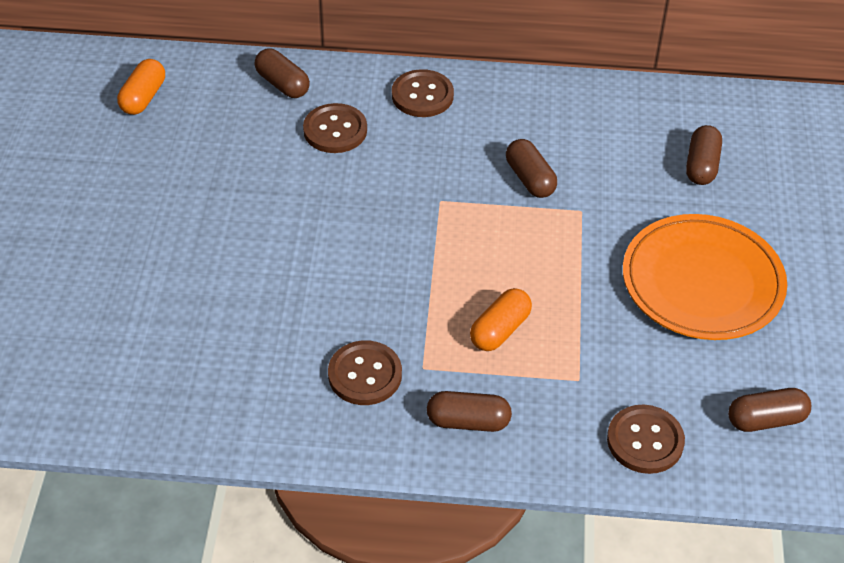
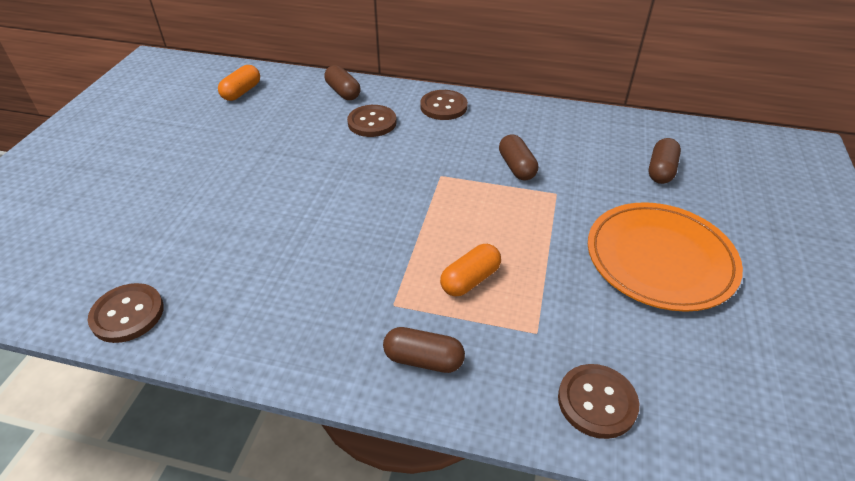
camera: 10 degrees right, 5 degrees down
(365, 375) = (339, 304): brown button -> brown button (127, 314)
(766, 420) = (724, 396): brown capsule -> none

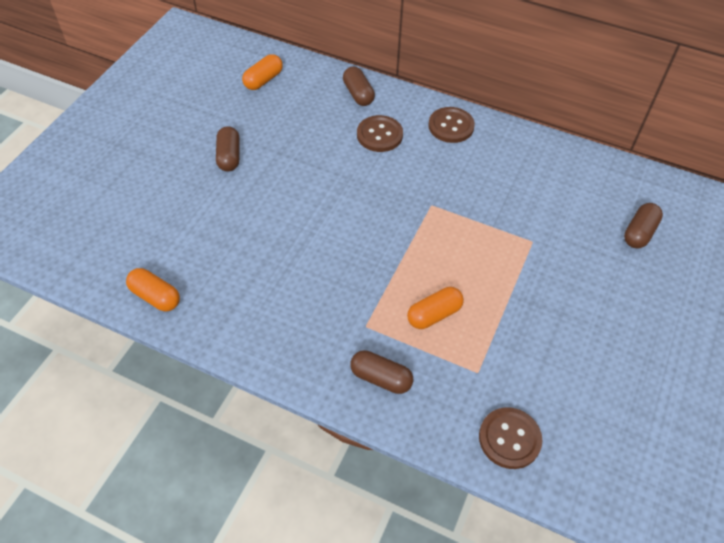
camera: 10 degrees right, 10 degrees up
(127, 314) = (155, 296): brown button -> orange capsule
(516, 167) = (503, 207): brown capsule -> brown capsule (229, 156)
(660, 259) = (605, 324): orange plate -> none

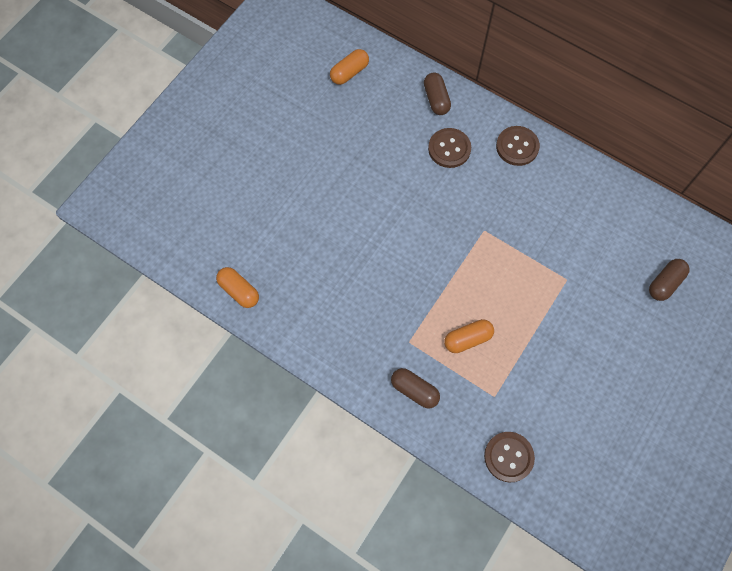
camera: 10 degrees right, 15 degrees up
(229, 156) = (310, 156): brown capsule -> none

